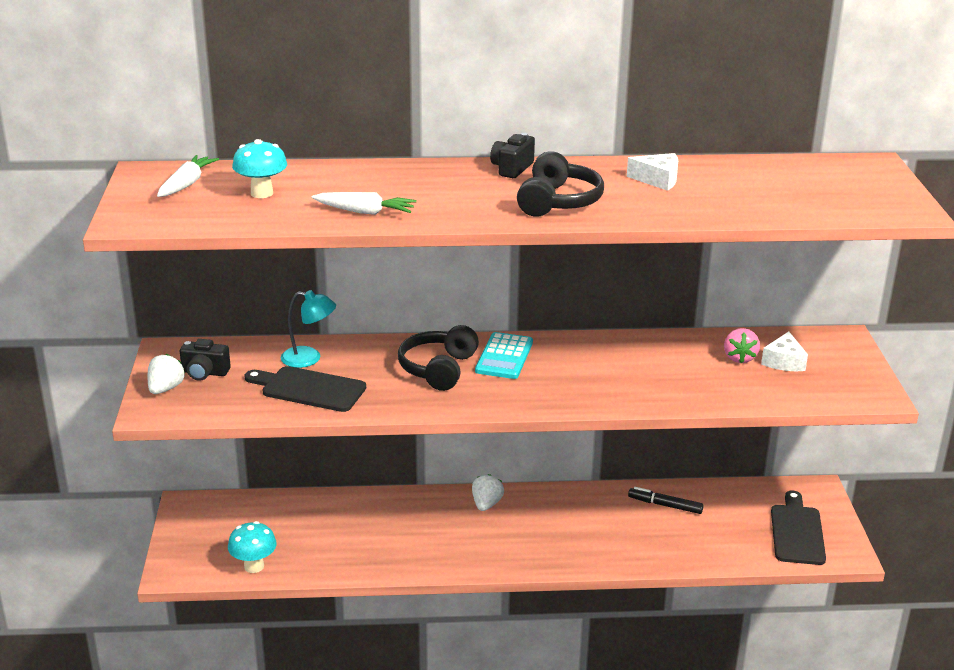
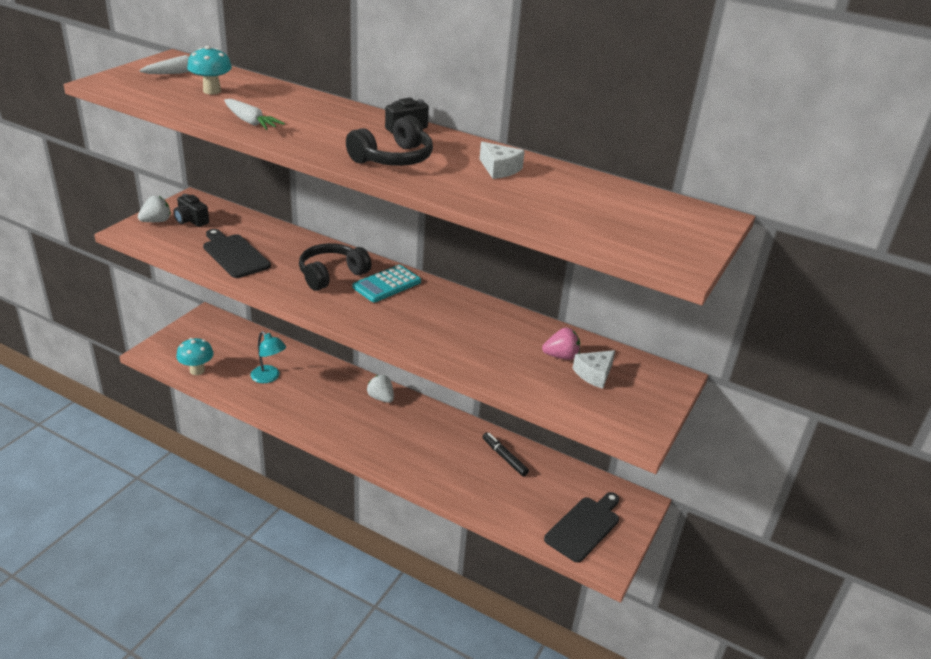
camera: 30 degrees right, 5 degrees up
(309, 358) = (262, 236): turquoise lamp -> turquoise lamp (269, 377)
(486, 504) = (381, 398): white strawberry -> white strawberry turned 90 degrees counterclockwise
(739, 358) = (561, 356): pink strawberry -> pink strawberry turned 135 degrees counterclockwise

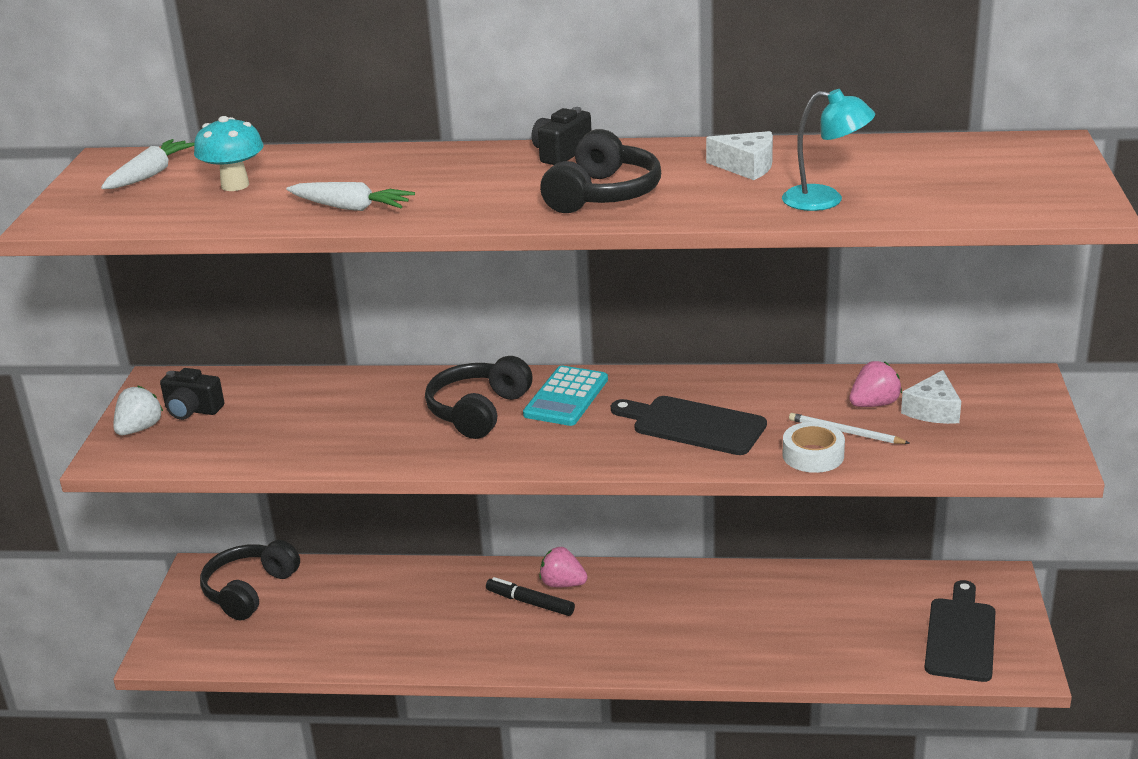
camera: 20 degrees left, 5 degrees down
(197, 370) = (259, 651): turquoise mushroom -> none
(220, 336) = (249, 590): none -> black headphones
(234, 255) = (310, 433): black cutting board -> black cutting board (693, 425)
(269, 377) = (377, 619): turquoise lamp -> turquoise lamp (825, 200)
(381, 398) = (562, 584): white strawberry -> pink strawberry
(491, 373) = (813, 455): none -> white tape
(504, 457) = (791, 593): black marker -> black marker (530, 603)
(525, 367) = (845, 432): none -> white pencil

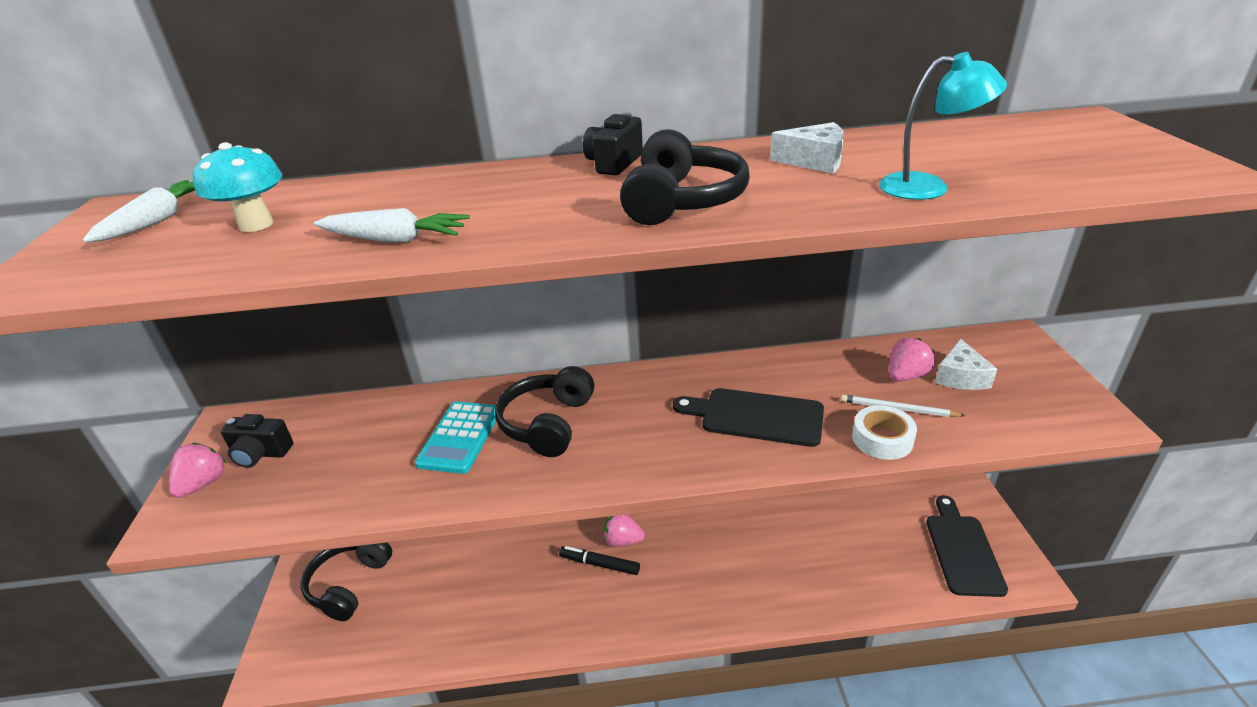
camera: 10 degrees left, 5 degrees up
(139, 429) = (203, 484): white strawberry -> pink strawberry
(566, 397) = (626, 398): turquoise calculator -> turquoise calculator (460, 437)

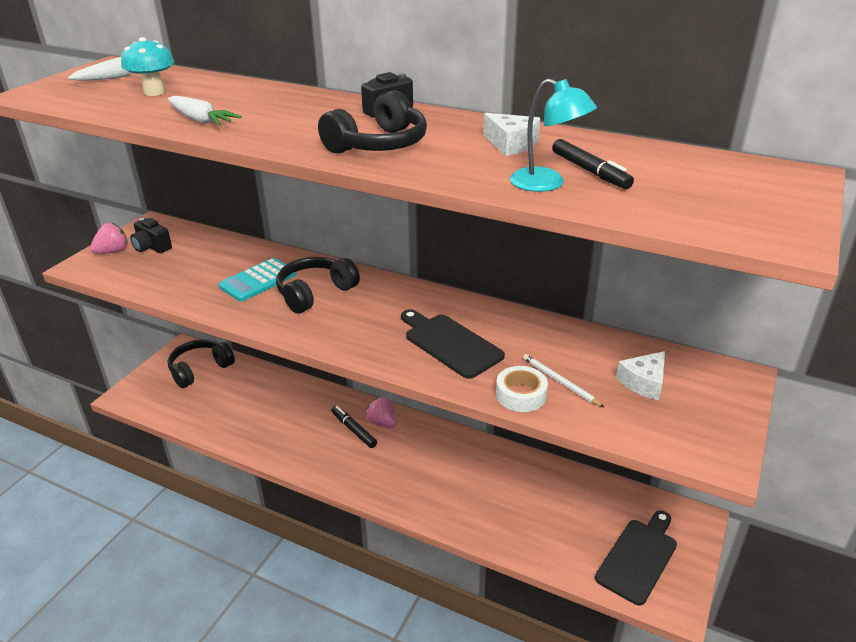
camera: 30 degrees right, 0 degrees up
(906, 376) = (599, 364): pink strawberry -> none
(937, 164) = (590, 171): none -> black marker

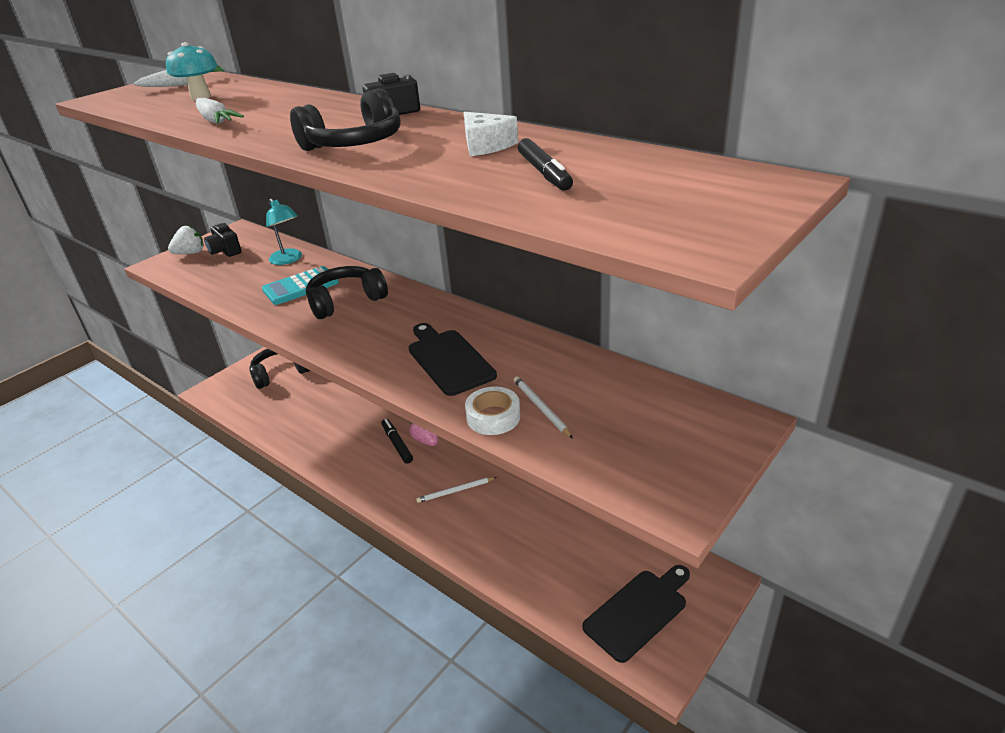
camera: 15 degrees right, 0 degrees up
(113, 252) = (190, 253): pink strawberry -> white strawberry
(430, 469) = (455, 491): none -> white pencil
(547, 184) = (487, 183): turquoise lamp -> turquoise lamp (288, 260)
(643, 382) = (632, 417): white cheese -> none

